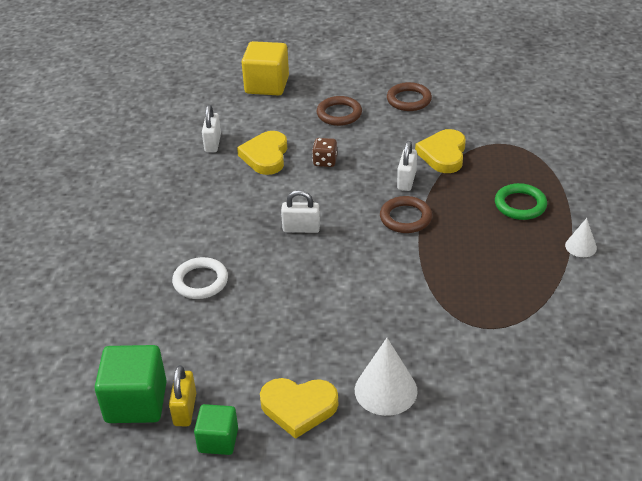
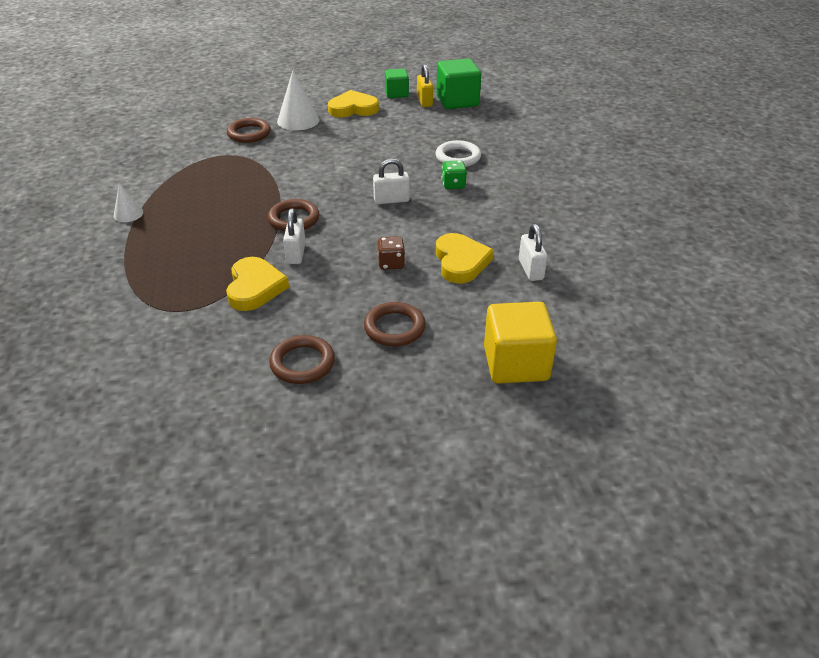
camera: 165 degrees right, 0 degrees up
(228, 240) = (453, 185): none -> green dice
(457, 369) = (249, 133): none -> brown ring
(520, 205) = (176, 243): green ring -> none

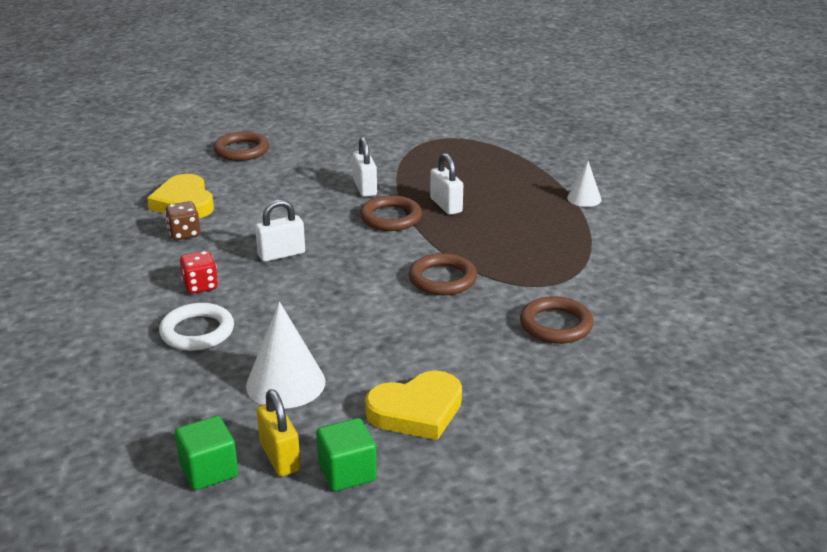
camera: 165 degrees right, 10 degrees down
(255, 288) = (385, 159): yellow heart -> none
(298, 120) = (499, 365): white cone -> white cone (285, 383)
(302, 363) = (310, 125): brown ring -> brown ring (442, 279)
(391, 263) = (259, 192): brown dice -> brown dice (184, 234)
(453, 185) = (200, 286): green dice -> red dice
(457, 101) = (209, 471): green cube -> green cube, size x0.61
(516, 363) = (134, 143): yellow cube -> none
(530, 269) = (107, 205): white padlock -> white padlock (446, 205)

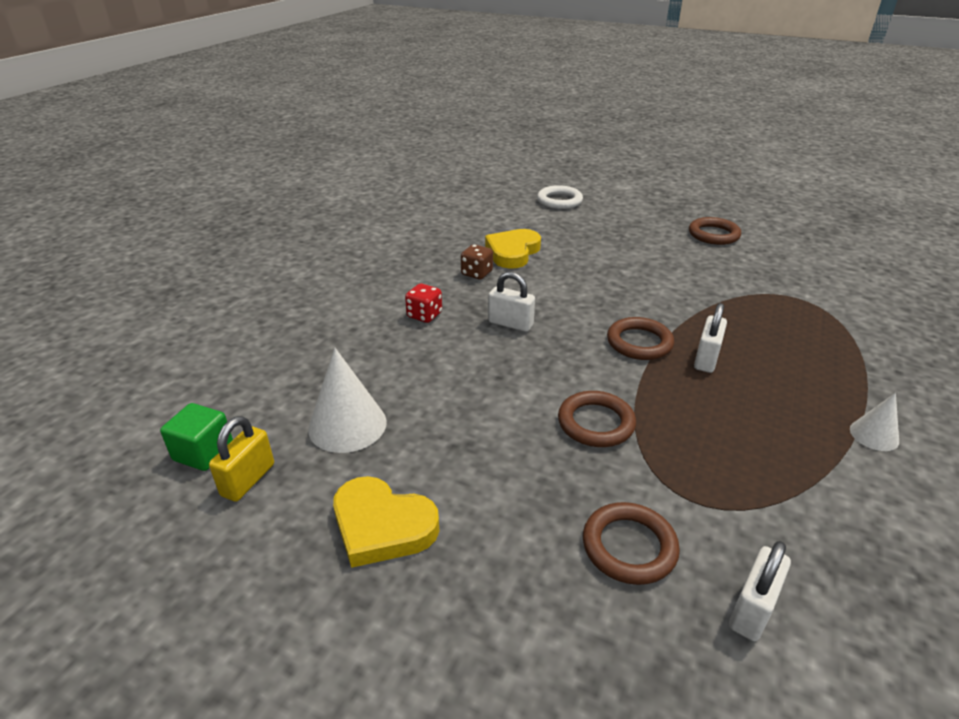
camera: 50 degrees right, 5 degrees up
(197, 331) = (368, 346): white ring -> white ring (559, 201)
(241, 150) = (610, 234): brown ring -> brown ring (713, 235)
(347, 472) = (256, 533): green cube -> none
(365, 188) = (657, 306): white padlock -> white padlock (752, 610)

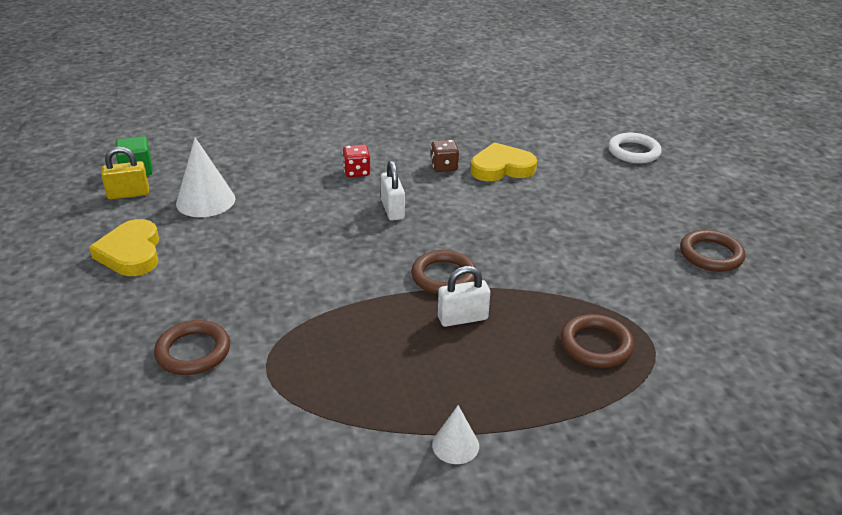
camera: 50 degrees right, 0 degrees up
(596, 423) = (310, 293): brown ring -> brown ring (596, 345)
(752, 610) = (178, 424): white padlock -> none

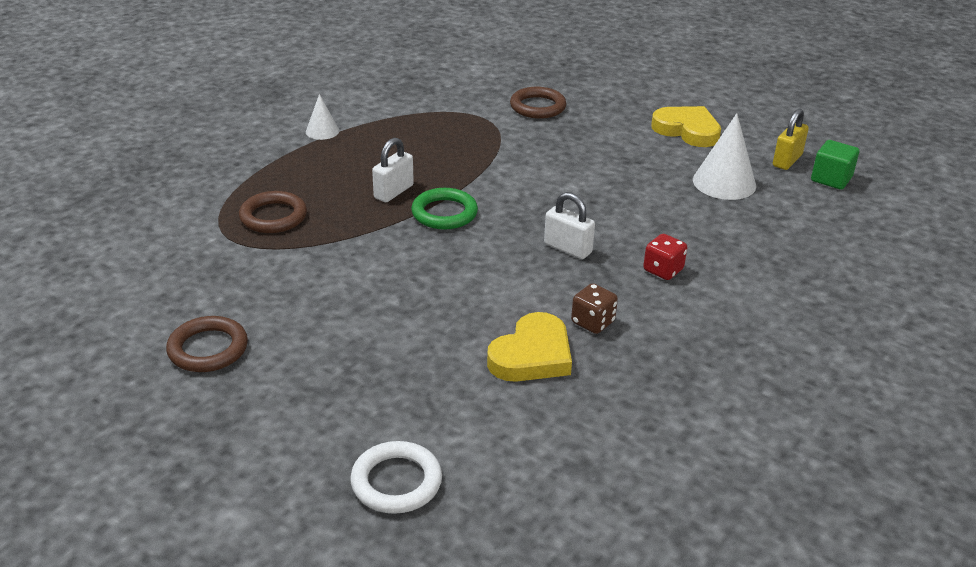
camera: 140 degrees right, 0 degrees up
(443, 276) = (444, 213): brown ring -> green ring

